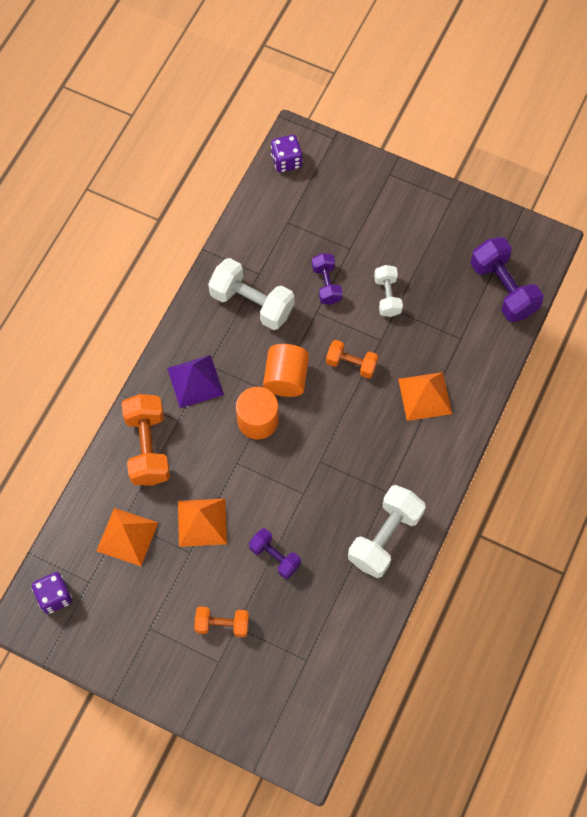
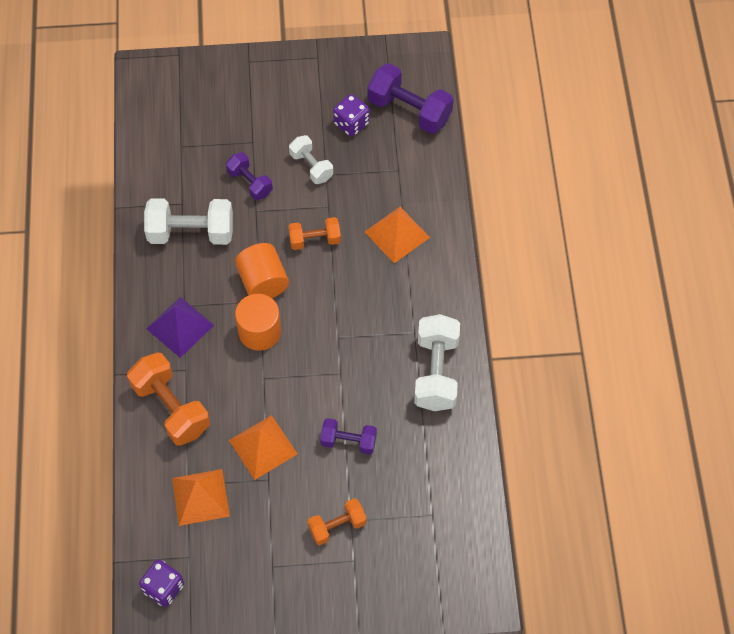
camera: 30 degrees left, 5 degrees down
(286, 161) = (147, 94): purple dice -> purple dice (351, 123)

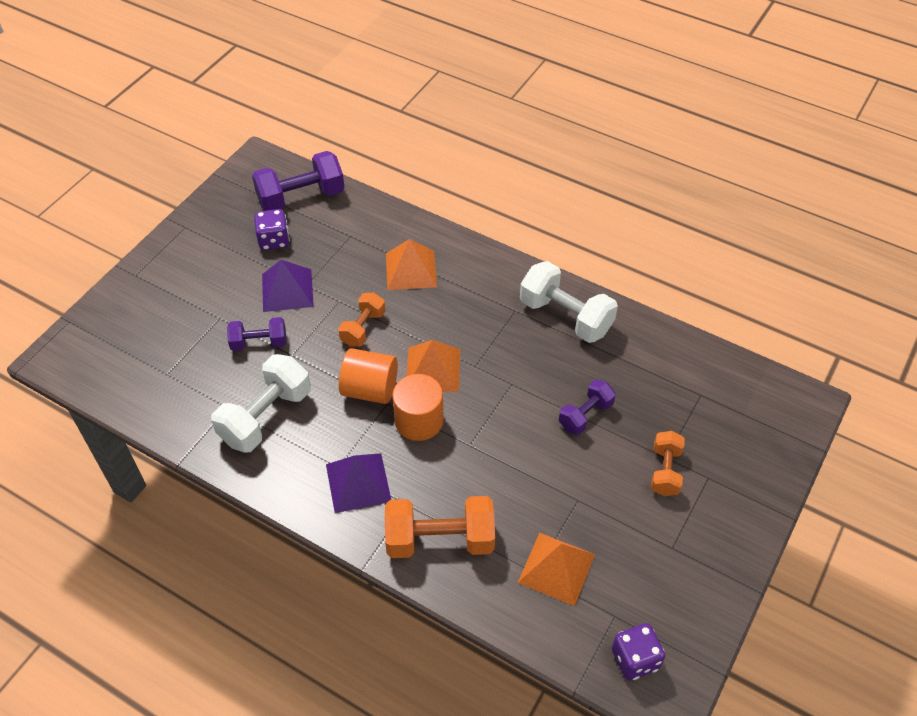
camera: 55 degrees left, 10 degrees down
(263, 447) = (541, 485): orange pyramid -> orange pyramid (433, 369)
(311, 166) = (287, 290): white dumbbell -> purple pyramid

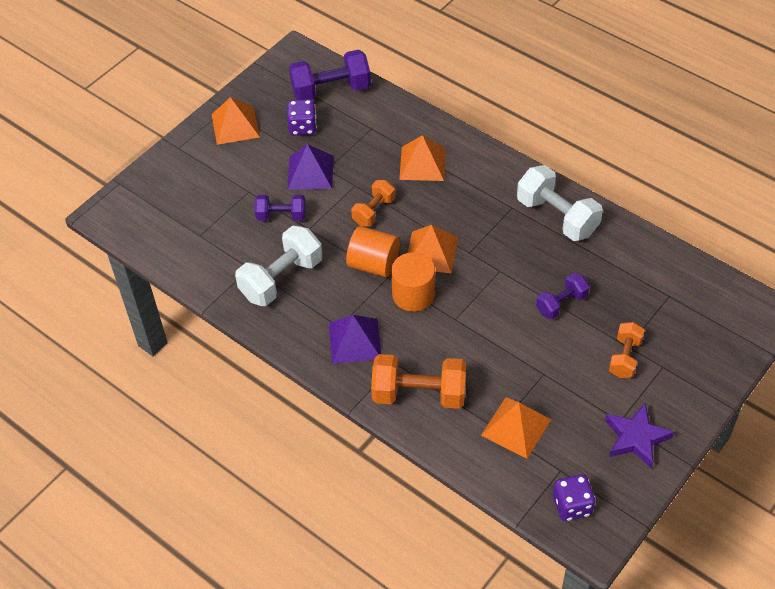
camera: 10 degrees right, 0 degrees up
(198, 244) = (235, 125): none -> orange pyramid
(693, 566) = (636, 438): none -> purple star

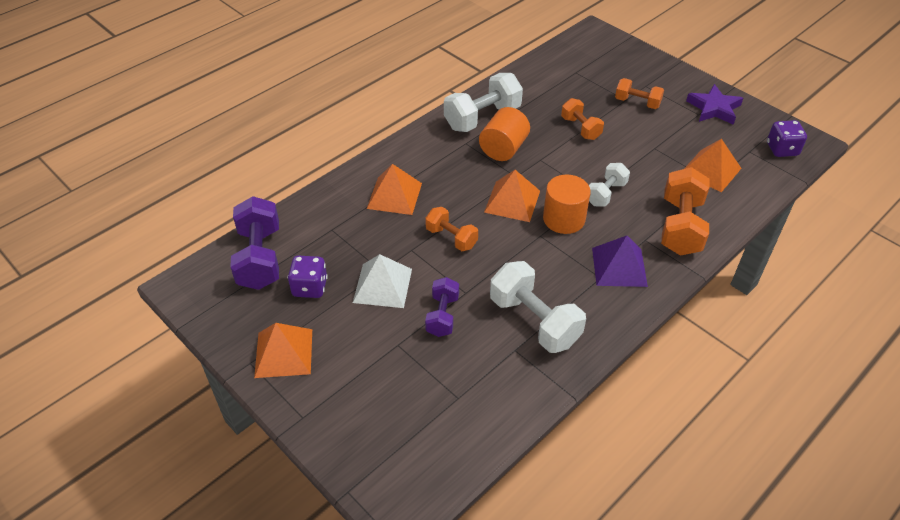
camera: 85 degrees left, 5 degrees down
(310, 172) = (382, 285): purple pyramid -> white pyramid
(373, 264) = (522, 244): orange cylinder -> orange cylinder (503, 149)
(457, 329) = (606, 194): none -> white dumbbell
(561, 304) = (580, 128): purple dumbbell -> orange dumbbell

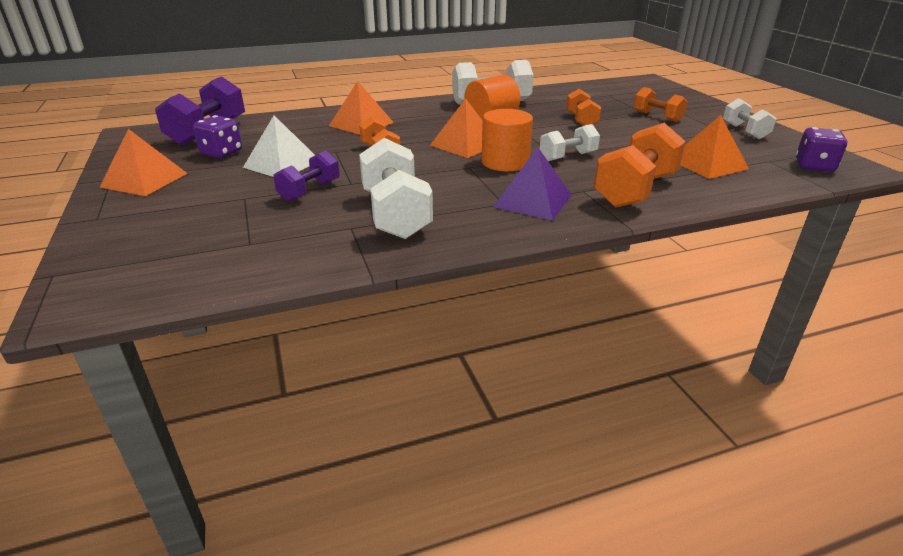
camera: 25 degrees right, 15 degrees down
(714, 108) = (744, 131): purple star -> white dumbbell

